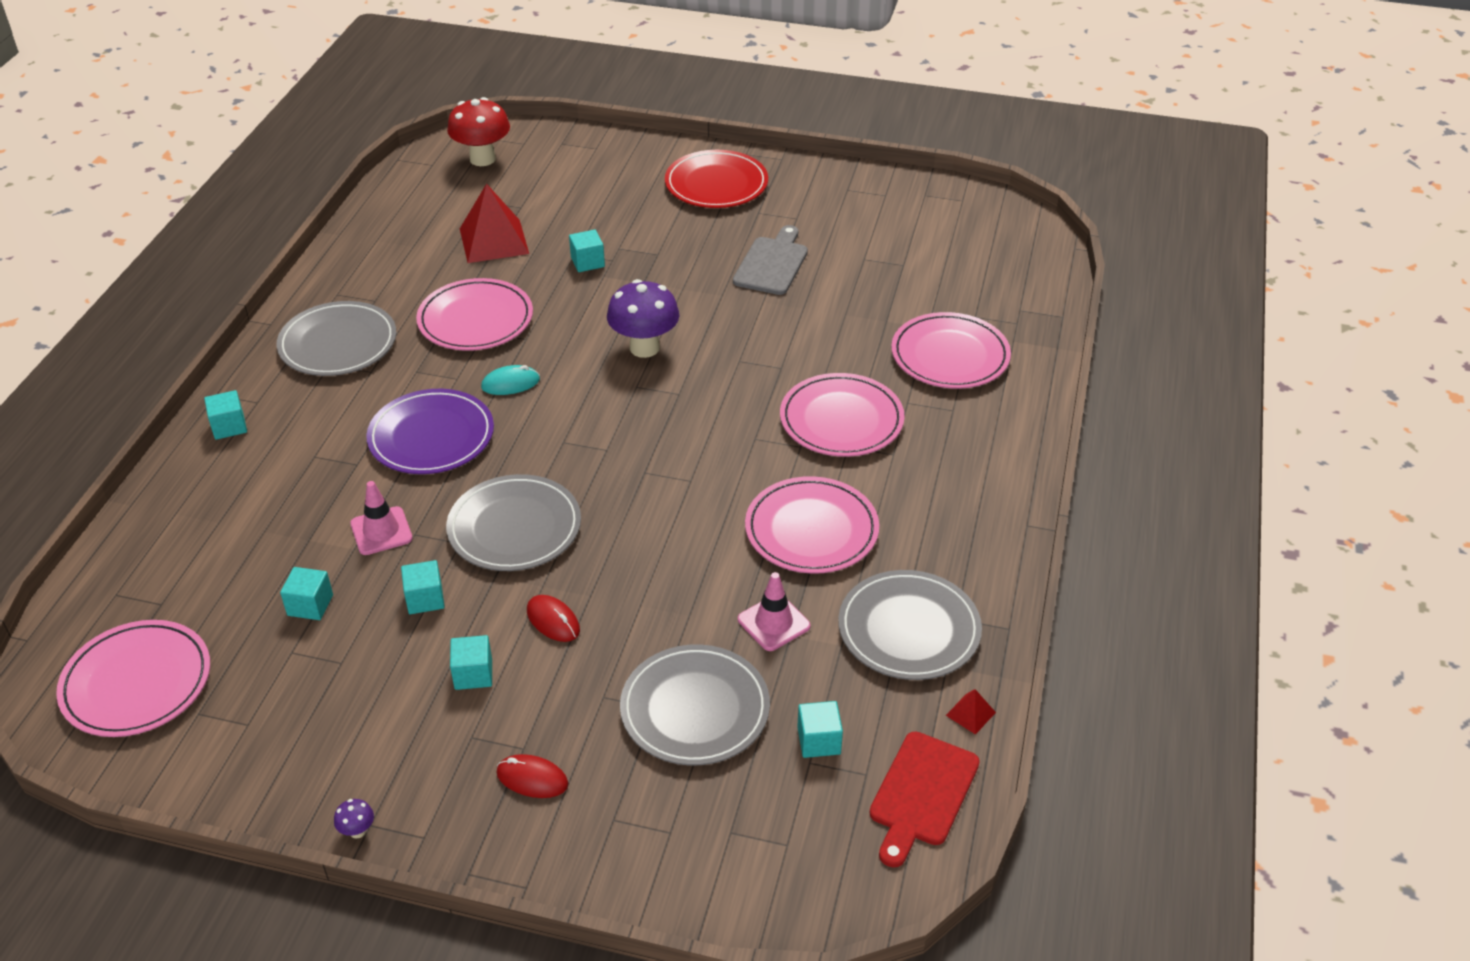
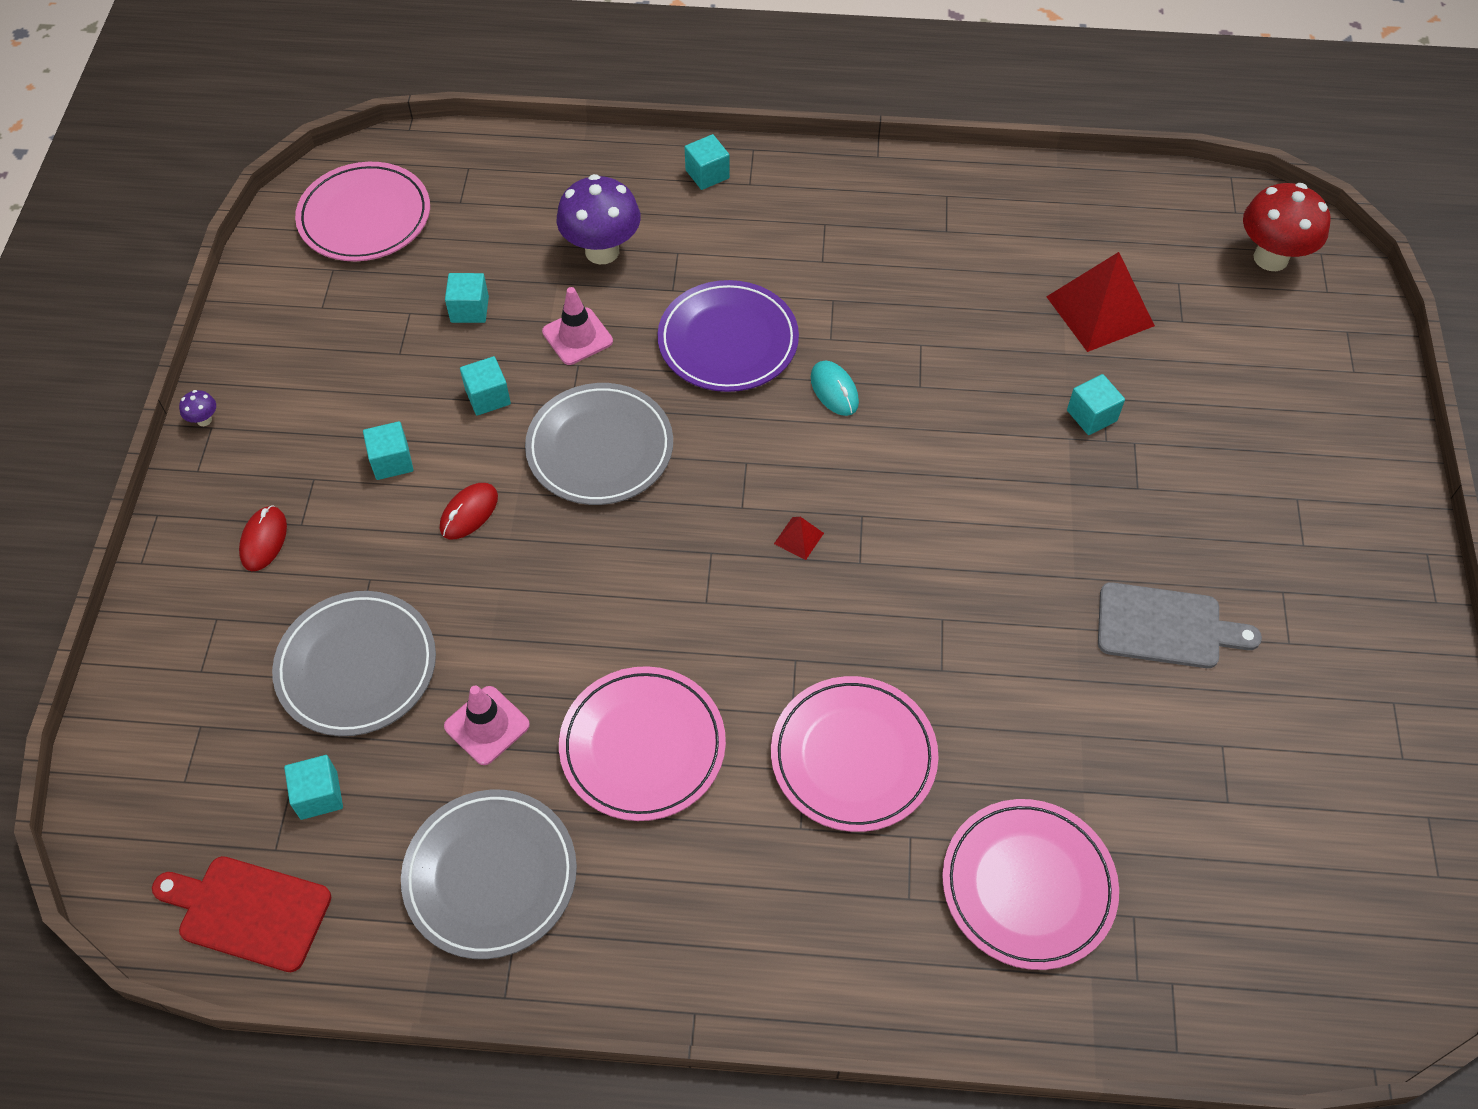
camera: 80 degrees right, 15 degrees up
(338, 344) = (860, 221): grey plate -> none
(475, 320) = (940, 330): pink plate -> none
(644, 348) = (937, 510): purple mushroom -> purple mushroom (602, 251)
(716, 184) = (1330, 528): red plate -> none
(970, 714) = (364, 958): red pyramid -> red pyramid (798, 538)

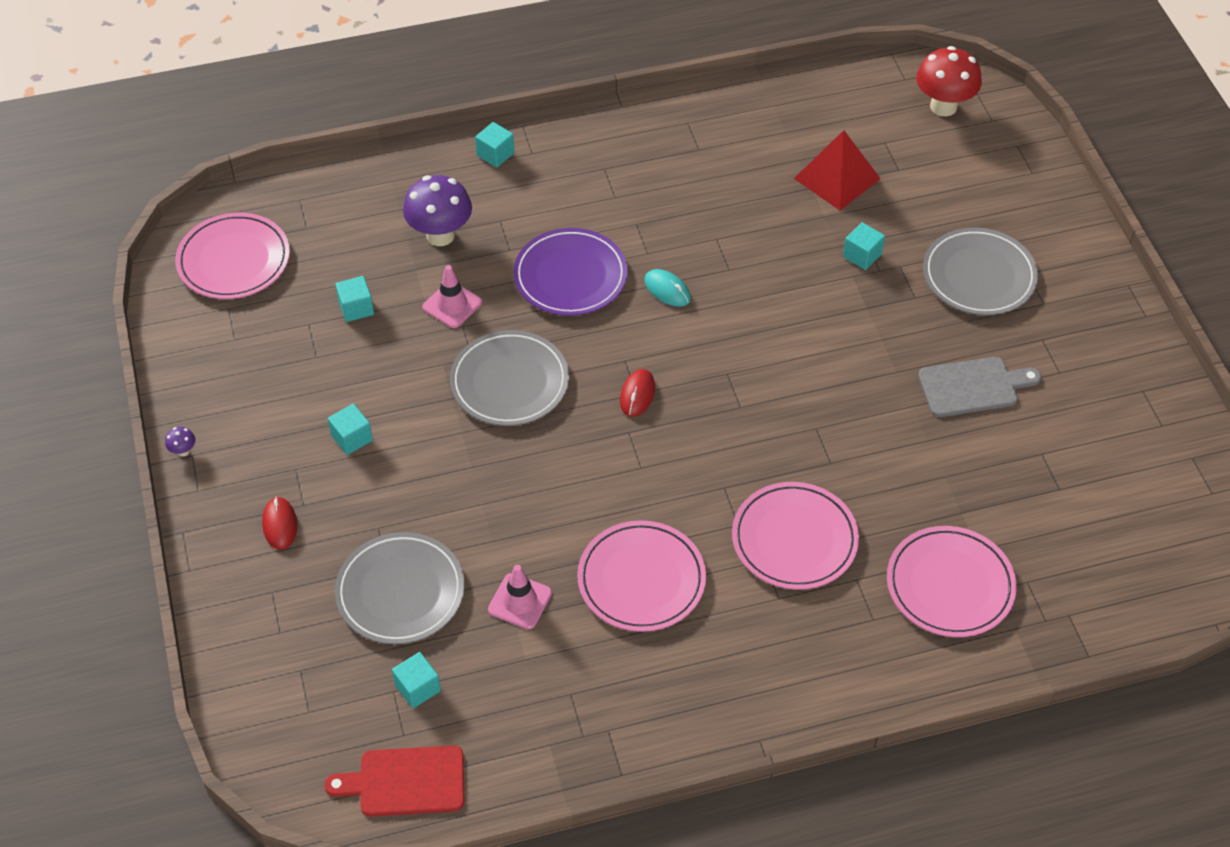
camera: 20 degrees left, 5 degrees down
(469, 513) = (431, 458): red mouse -> red mouse (637, 394)
(488, 397) = (404, 369): turquoise cube -> none
(490, 876) = (573, 700): grey plate -> grey plate (979, 276)
(798, 538) = (688, 403): red pyramid -> none

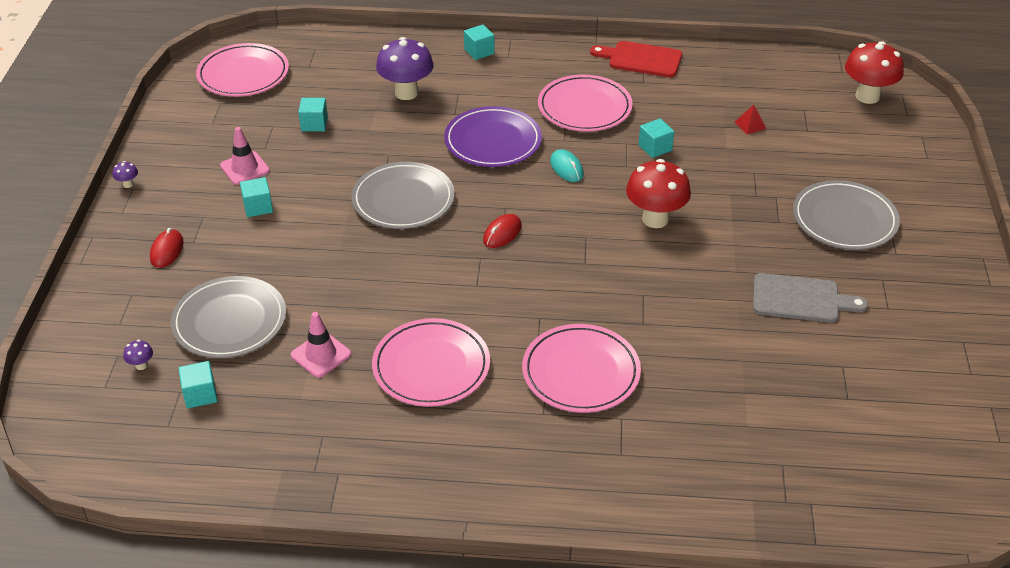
camera: 20 degrees right, 10 degrees down
(334, 674) = (141, 365): none -> purple mushroom
(405, 782) = (147, 462): red cutting board -> red cutting board (641, 59)
(452, 305) = (388, 139): pink traffic cone -> pink traffic cone (245, 168)
(789, 330) = (655, 219): none -> red mushroom
(837, 178) = (750, 125): red pyramid -> red pyramid, size x0.43
(862, 255) = (746, 182): turquoise cube -> turquoise cube (655, 148)
(950, 585) = (706, 447): pink plate -> pink plate (584, 108)

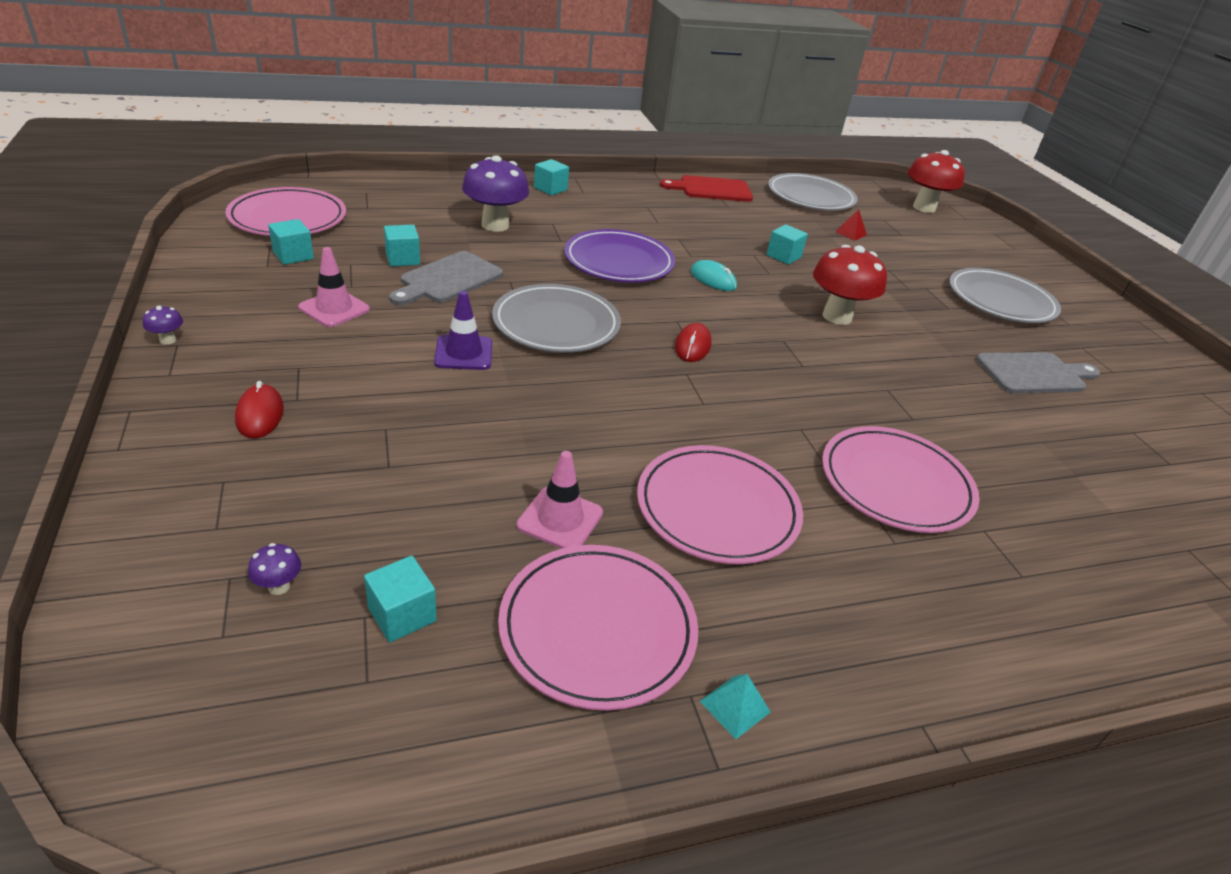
camera: 25 degrees left, 5 degrees down
(230, 321) = (400, 495): grey plate -> grey plate (810, 197)
(258, 207) = (373, 349): turquoise cube -> turquoise cube (293, 255)
(320, 218) = (463, 353): none -> purple traffic cone
(340, 148) = (448, 279): none -> grey cutting board
(360, 484) = (734, 706): none -> turquoise pyramid
(584, 108) = (690, 228): pink plate -> pink plate (597, 628)

